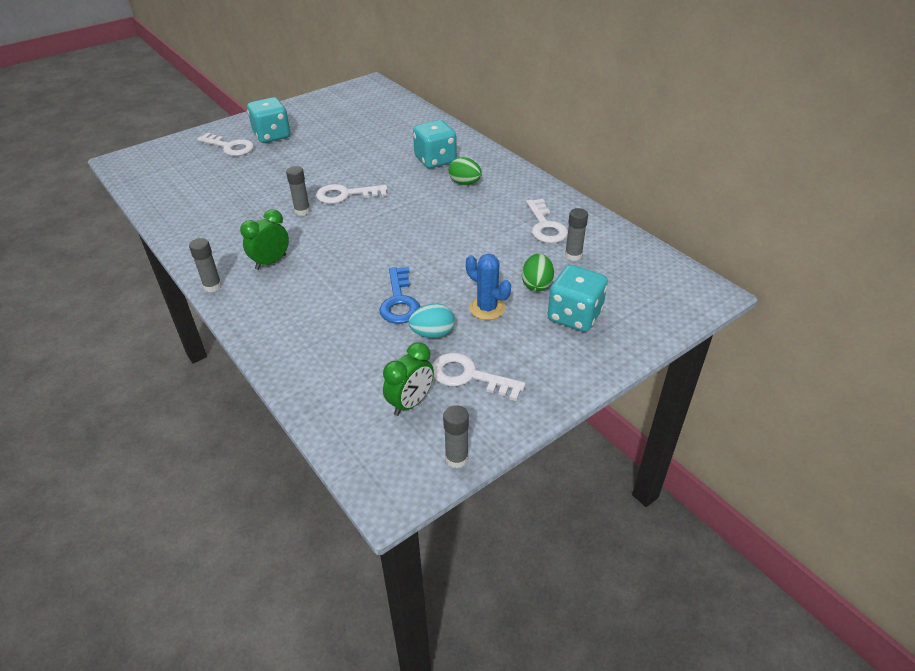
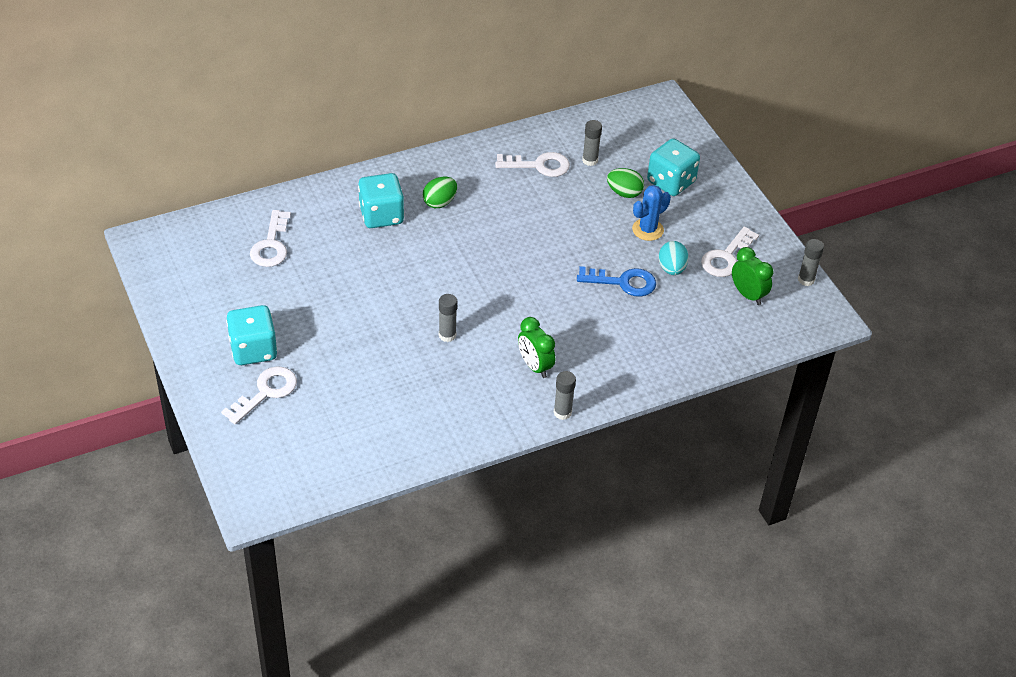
camera: 80 degrees left, 5 degrees up
(346, 195) = (427, 297): white key -> white key (271, 244)

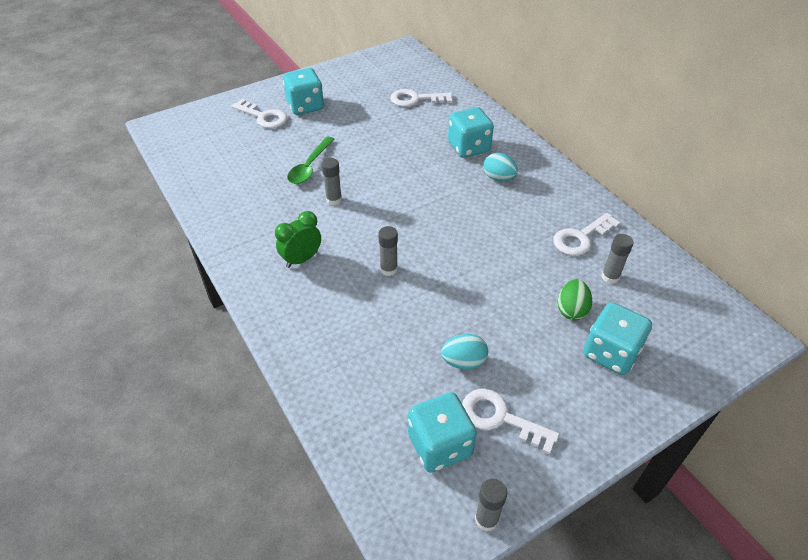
camera: 85 degrees right, 0 degrees up
(383, 352) = (309, 166): none -> green spoon
(439, 202) = (498, 178): green egg -> turquoise egg
(538, 165) = (581, 238): white key -> white key turned 60 degrees clockwise
(562, 412) = (244, 284): grey glue stick -> grey glue stick (388, 269)
(623, 282) = (430, 318): blue key -> none
(647, 230) = (520, 335): blue cactus -> none
(748, 295) = (440, 445): green clock -> turquoise dice

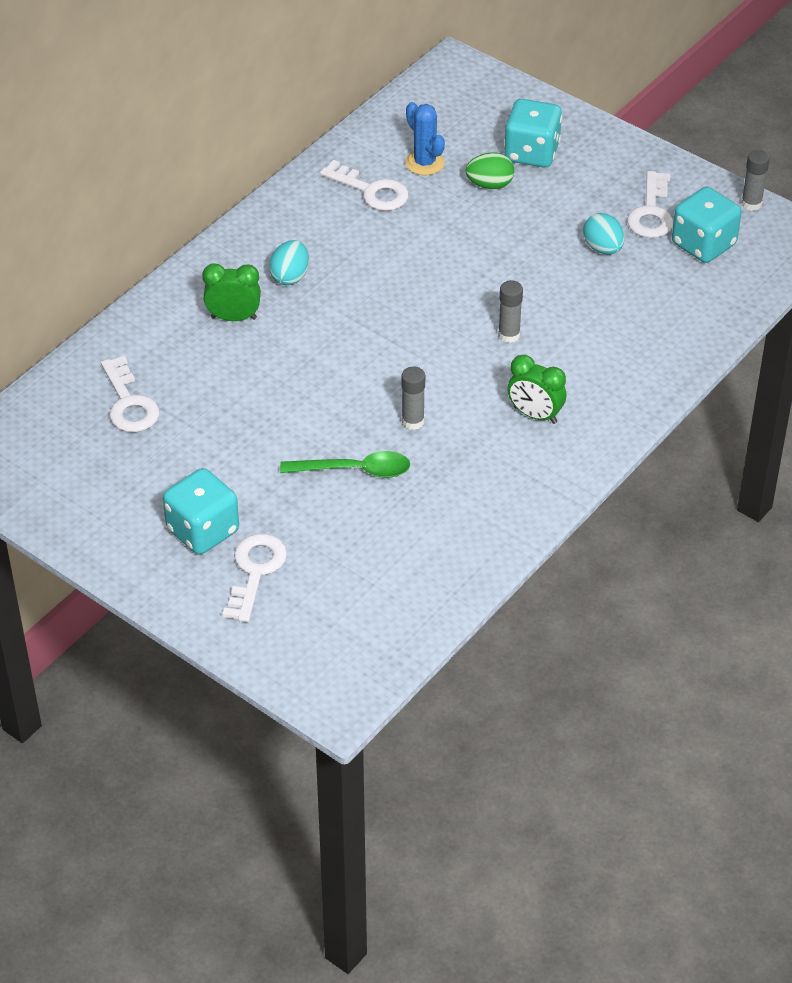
camera: 110 degrees left, 0 degrees up
(468, 147) = (233, 318): turquoise dice -> green clock
(610, 277) = (424, 163): grey glue stick -> blue cactus

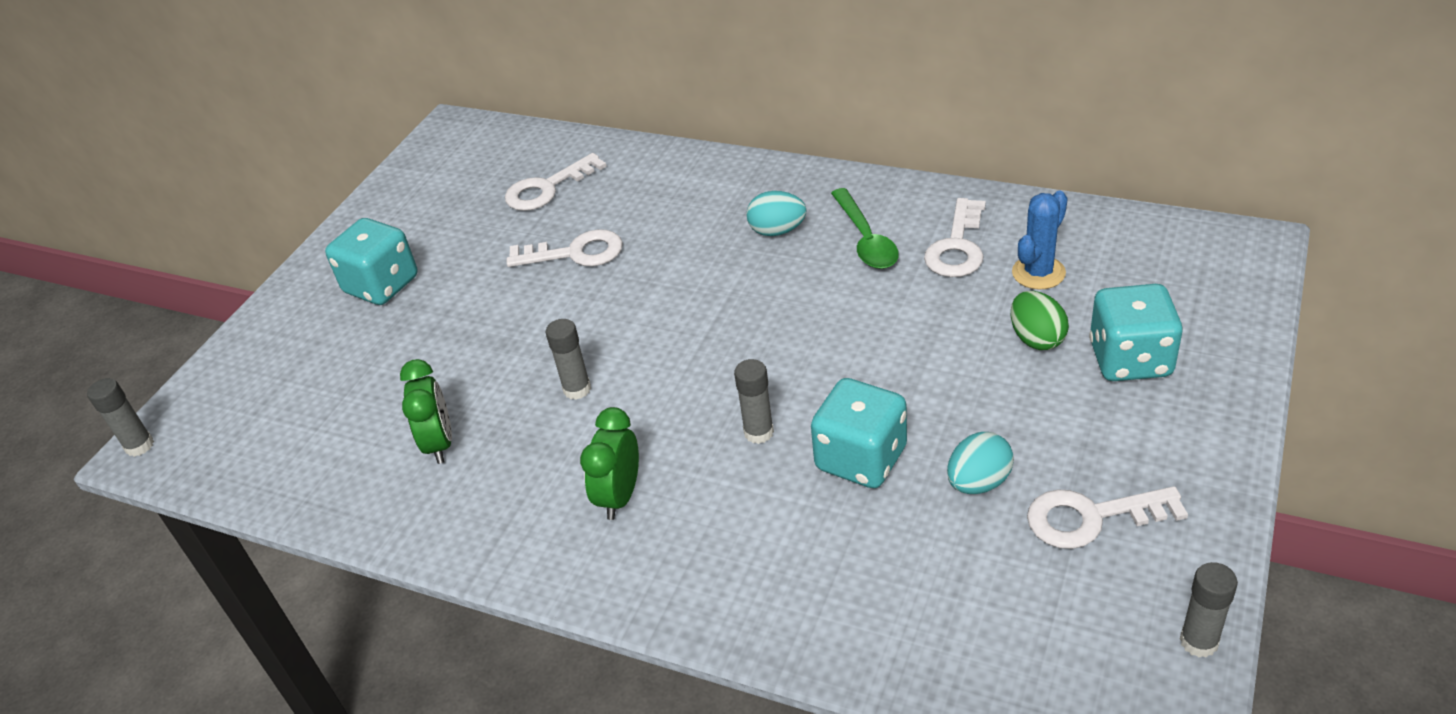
camera: 80 degrees right, 5 degrees down
(233, 318) = (694, 213): green clock -> green clock (439, 443)
(255, 572) = (328, 336): white key -> white key (575, 253)
(331, 706) = (139, 446): none -> grey glue stick
(354, 470) = (487, 365): green spoon -> green spoon (865, 239)
(703, 244) = (1058, 599): turquoise dice -> turquoise dice (861, 459)

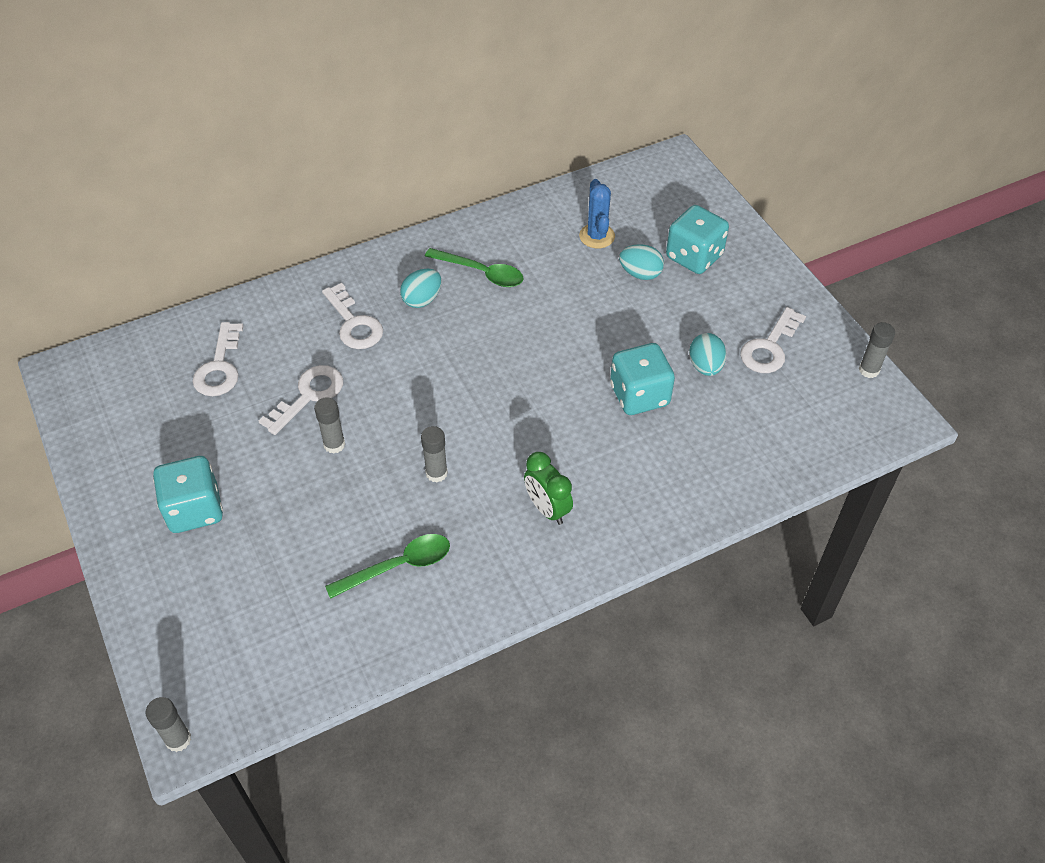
camera: 55 degrees left, 10 degrees up
(439, 443) = (398, 566): green clock -> green spoon
(758, 432) = (572, 420): grey glue stick -> grey glue stick (334, 444)
(957, 246) = (537, 246): white key -> white key (354, 323)
(1036, 338) = (640, 274): green egg -> turquoise egg

